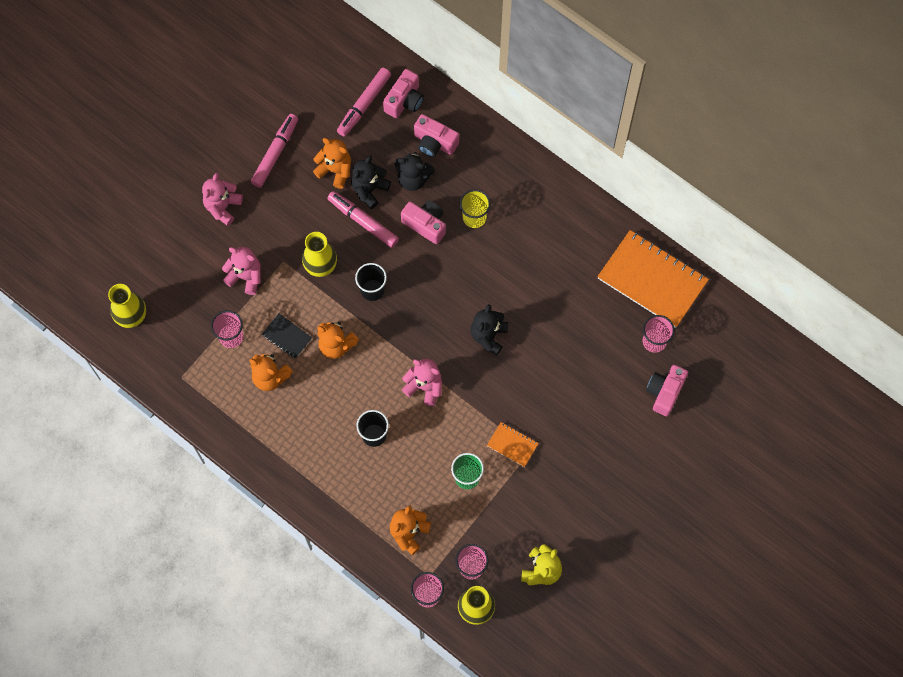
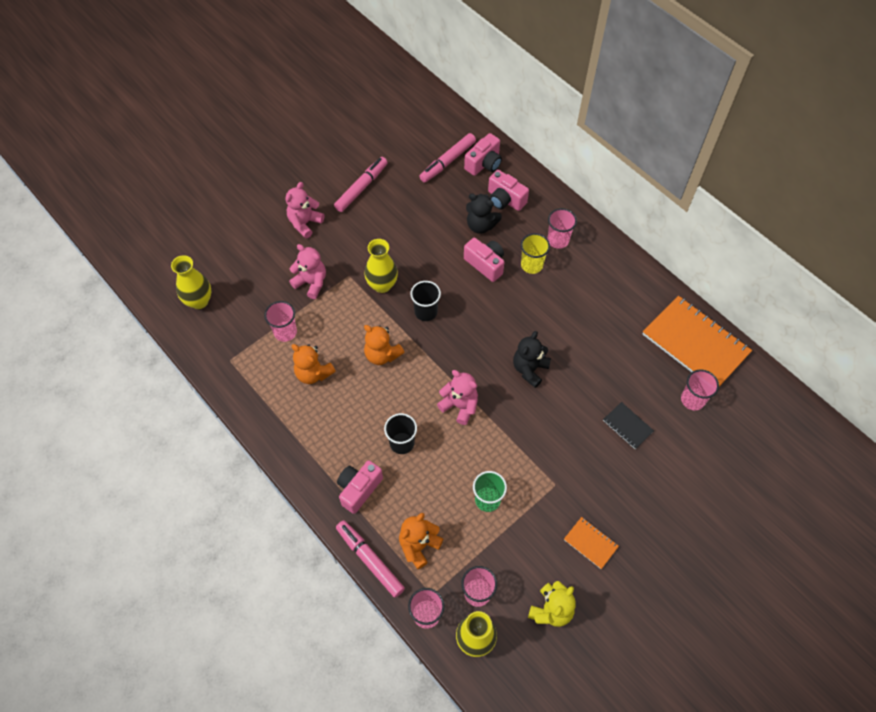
camera: 10 degrees right, 10 degrees down
(287, 337) = (337, 340): black notebook -> black notebook (627, 426)
(335, 170) = (412, 209): orange teddy bear -> none
(363, 222) = (429, 253): pink marker -> pink marker (370, 560)
(369, 189) = (439, 228): black teddy bear -> none
(498, 183) = (558, 240): none -> pink cup
(512, 445) = (538, 475): orange notebook -> orange notebook (590, 543)
(665, 392) = (699, 450): pink camera -> pink camera (359, 489)

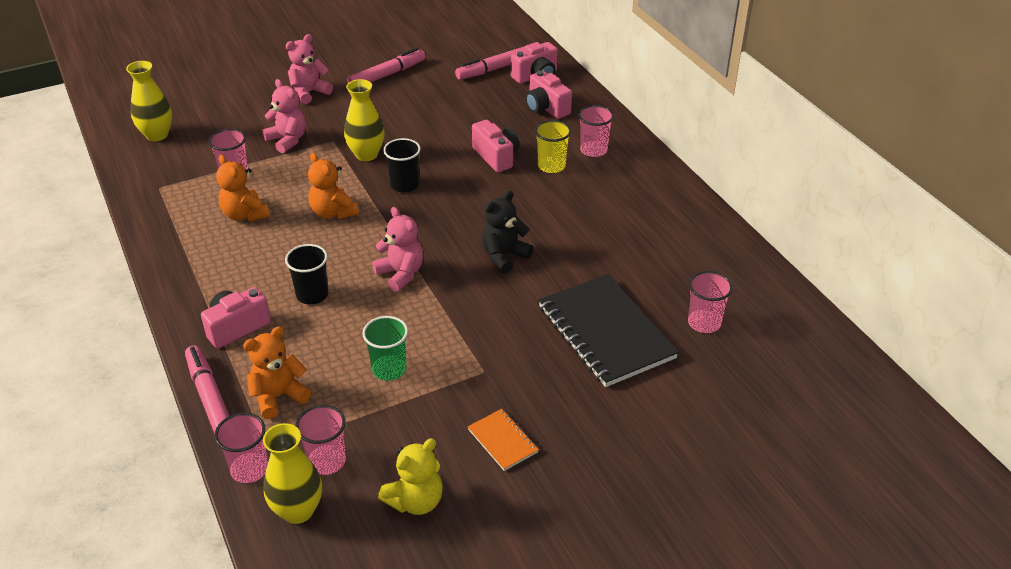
camera: 15 degrees right, 20 degrees down
(481, 225) = (507, 124): black teddy bear -> none
(627, 426) = (605, 332): black notebook -> black notebook, size x2.21
(695, 344) = (729, 270): orange notebook -> none

